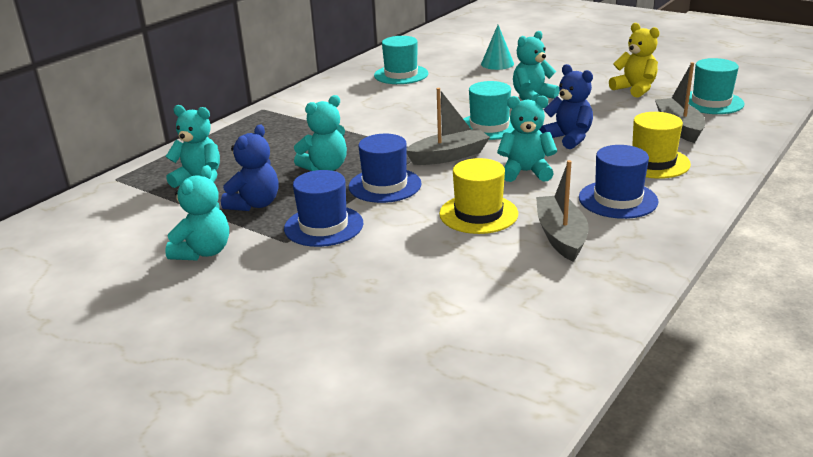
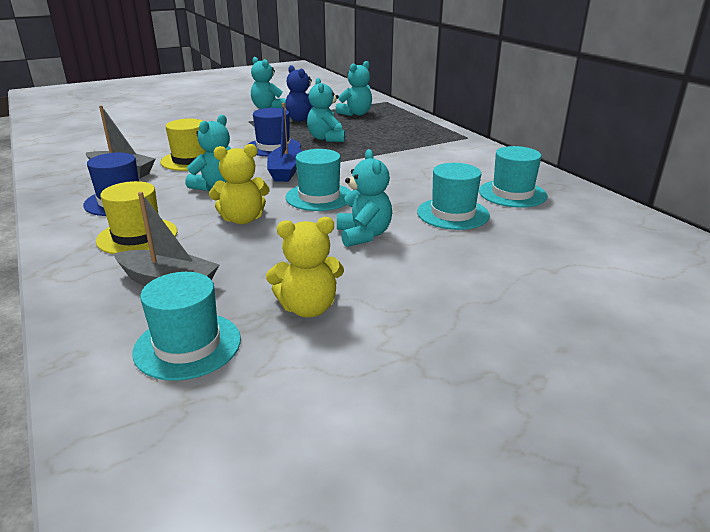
camera: 115 degrees right, 0 degrees up
(324, 226) = (250, 128): blue hat -> none
(449, 156) = (285, 171): grey boat -> blue boat
(461, 83) = (453, 214): none -> turquoise hat
(497, 64) = (508, 251): turquoise cone -> none
(568, 138) = (242, 219): blue teddy bear -> yellow teddy bear

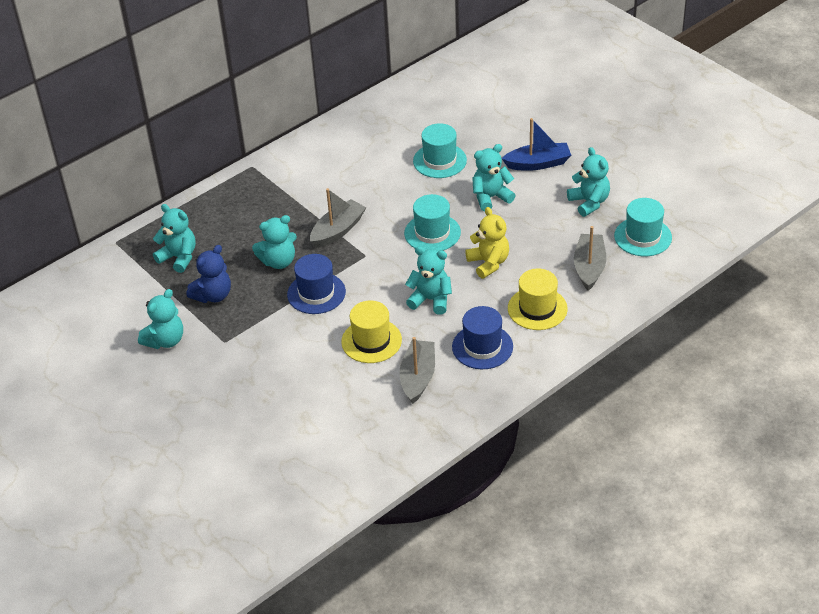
camera: 100 degrees left, 15 degrees up
(285, 171) = (380, 267): blue boat -> blue boat (538, 163)
(308, 308) = (589, 202): yellow teddy bear -> turquoise teddy bear
(353, 159) = (338, 230): none -> grey boat
(512, 194) = (391, 134): turquoise hat -> none

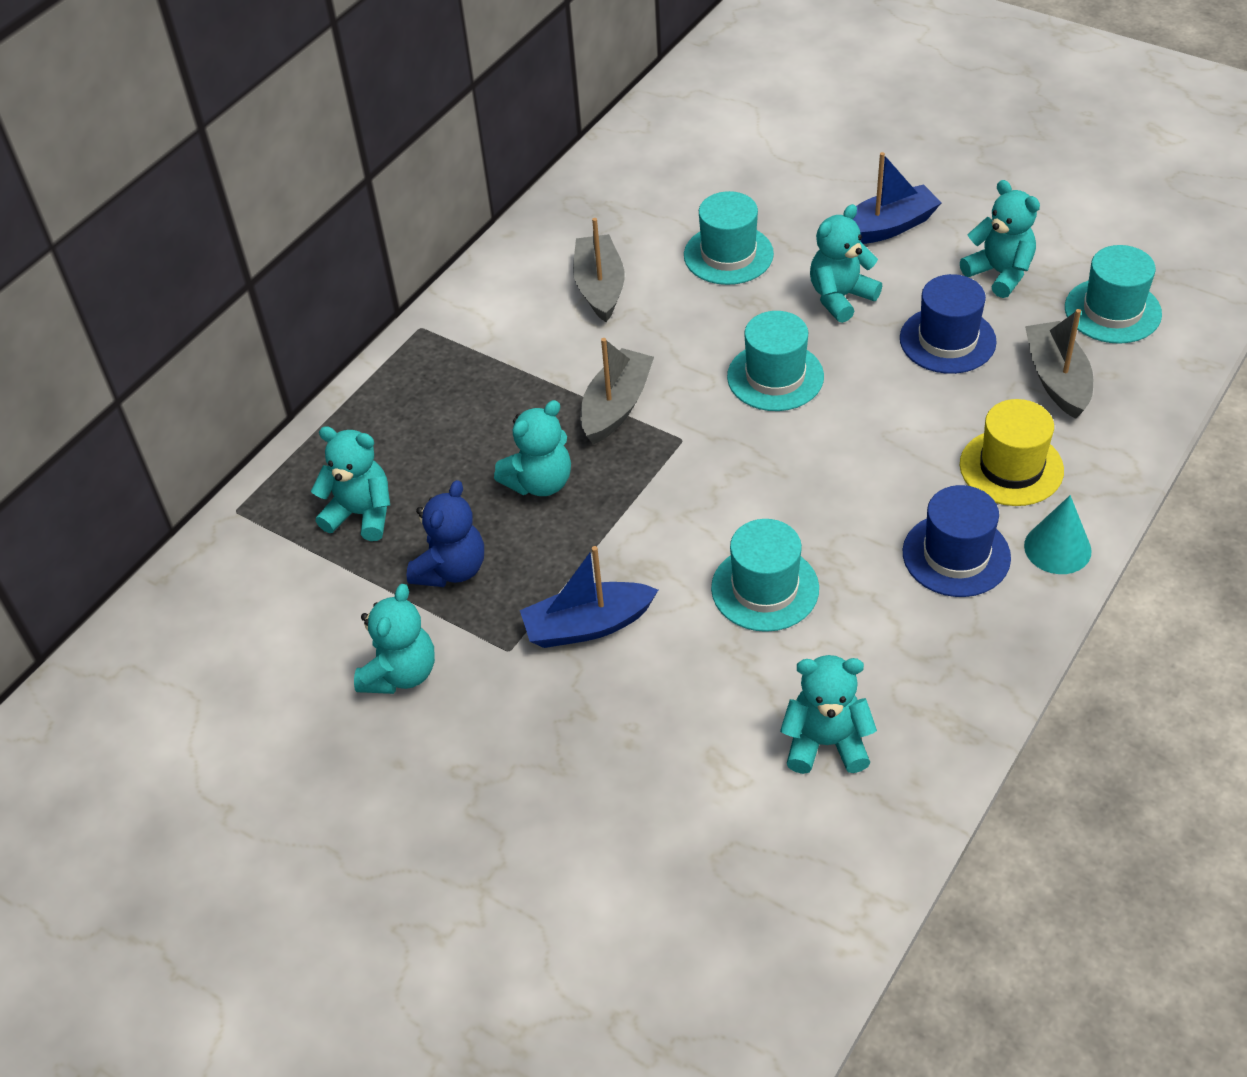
camera: 15 degrees left, 5 degrees up
(270, 338) = (587, 625): none -> blue boat
(316, 293) = (630, 524): blue hat -> blue hat (947, 340)
(371, 341) = (765, 588): yellow hat -> turquoise hat
(418, 377) = (876, 636): grey boat -> grey boat (600, 287)
(431, 300) = (829, 492): turquoise teddy bear -> turquoise teddy bear (826, 743)
(488, 263) = (892, 408): yellow teddy bear -> none
(539, 355) = (1057, 548): none -> turquoise cone

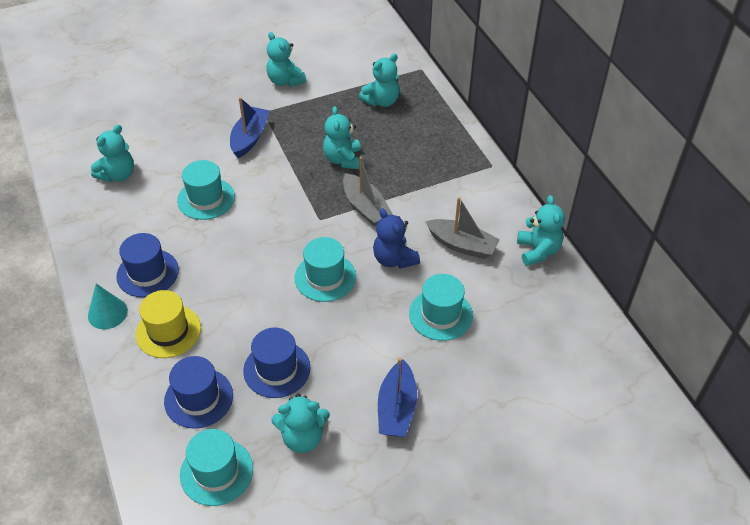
camera: 120 degrees right, 0 degrees up
(451, 569) = (322, 113): blue teddy bear -> blue teddy bear (394, 259)
(840, 297) = (357, 343): turquoise teddy bear -> turquoise teddy bear (538, 251)
(1057, 379) = (198, 398): grey boat -> blue hat

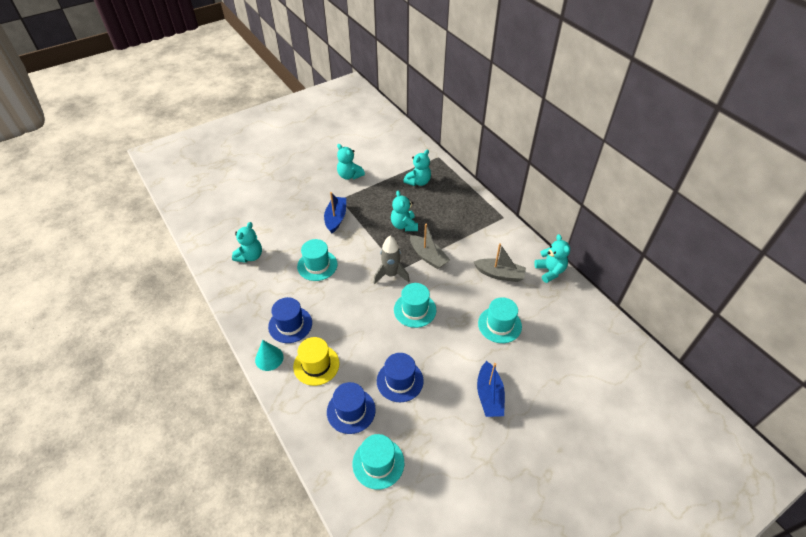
camera: 10 degrees left, 0 degrees up
(303, 437) = (431, 427): turquoise teddy bear -> none
(305, 225) = (391, 274): none -> grey rocket
(394, 259) = (457, 290): blue teddy bear -> none

